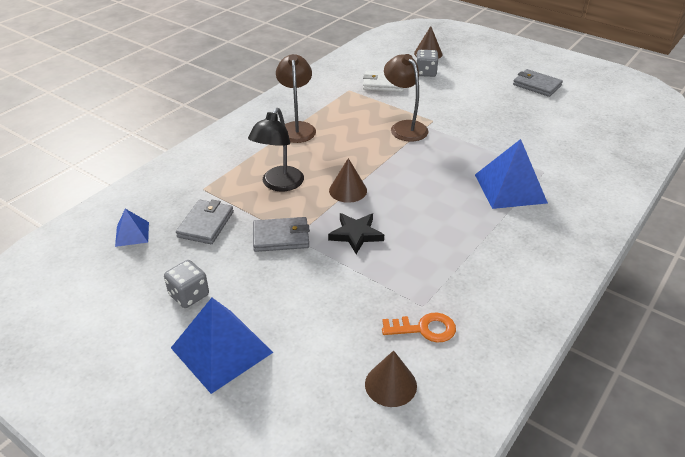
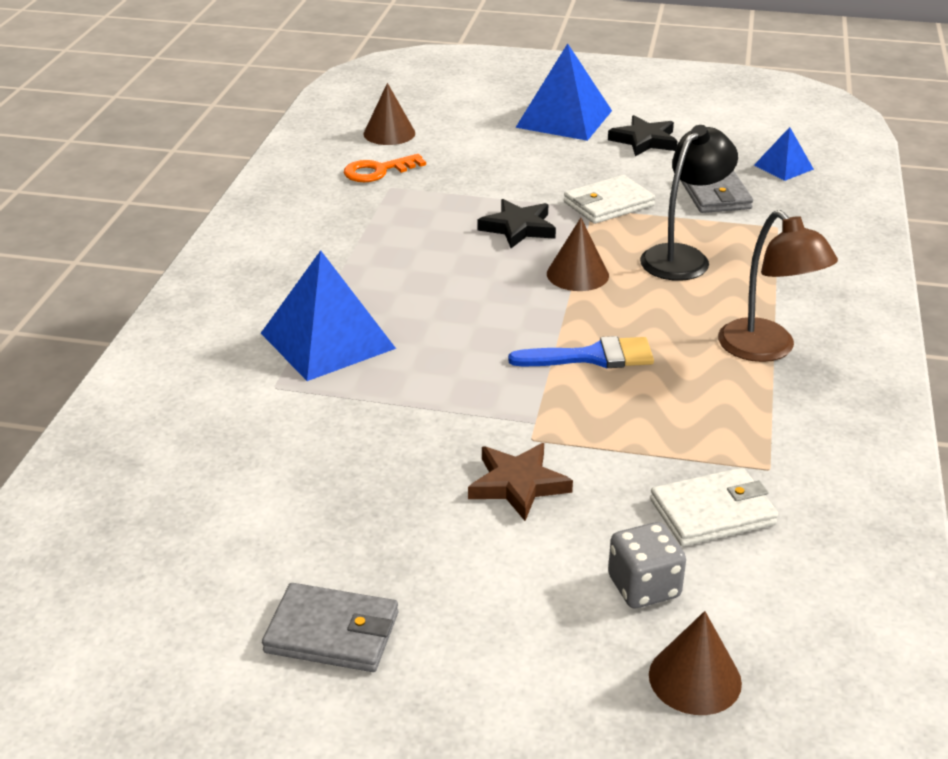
camera: 155 degrees right, 5 degrees down
(189, 295) = (644, 140): grey dice -> black star
(279, 184) = (683, 257): black lamp -> black lamp turned 45 degrees clockwise
(281, 237) = (608, 204): grey wallet -> white wallet
(379, 145) = (592, 357): none -> blue brush
(404, 127) = (576, 406): brown lamp -> none
(449, 107) = (518, 484): none -> brown star

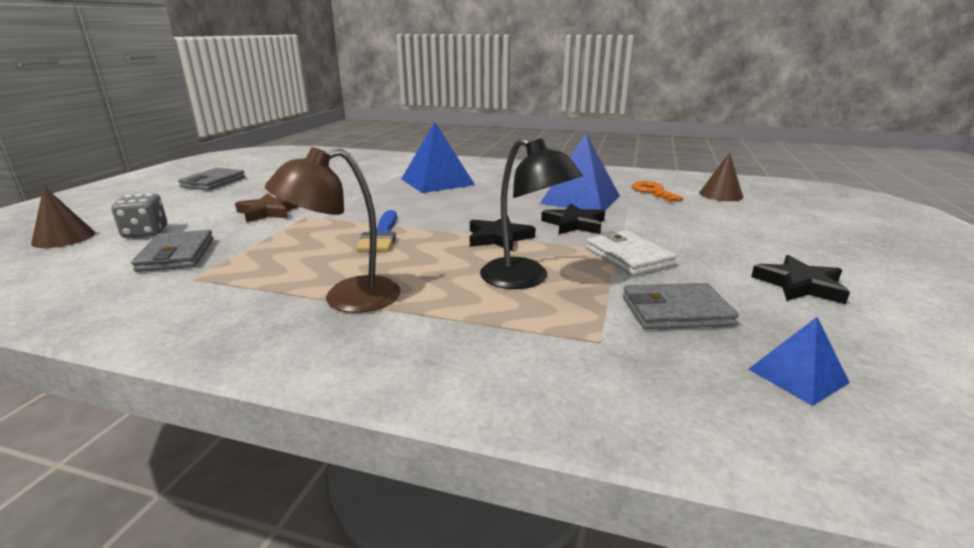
camera: 95 degrees right, 10 degrees down
(564, 118) = (818, 250): blue pyramid -> blue pyramid (580, 199)
(577, 274) = (499, 238): brown cone -> black star
(713, 512) = (176, 255): white wallet -> grey wallet

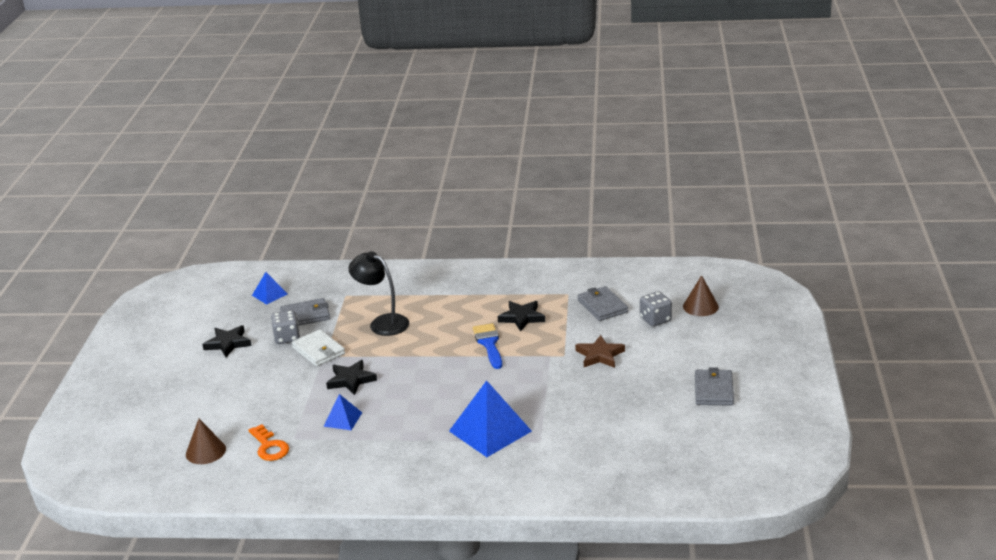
camera: 170 degrees right, 5 degrees up
(346, 298) = (472, 296): brown lamp -> none
(499, 238) = (405, 355): black star -> black star (522, 318)
(580, 199) = (342, 419): blue pyramid -> blue pyramid, size x0.52
(692, 280) = (287, 337): none -> grey dice

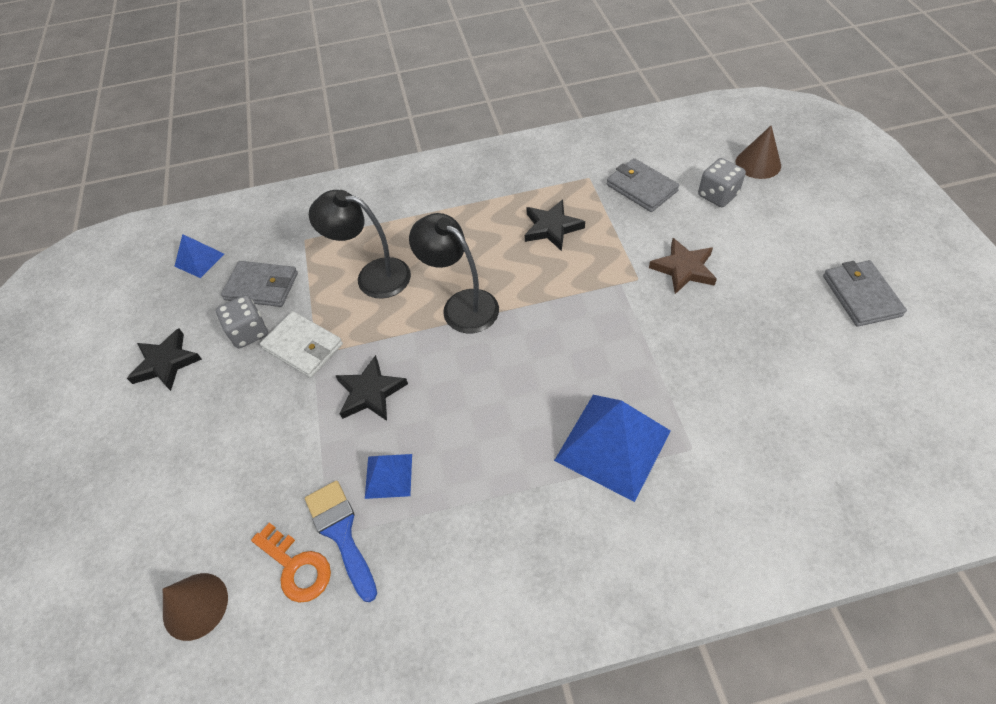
camera: 15 degrees left, 25 degrees up
(305, 316) = (262, 286): grey wallet -> grey wallet turned 45 degrees clockwise
(434, 348) = (461, 305): none -> black lamp
(489, 344) = (531, 281): blue brush -> blue brush (341, 533)

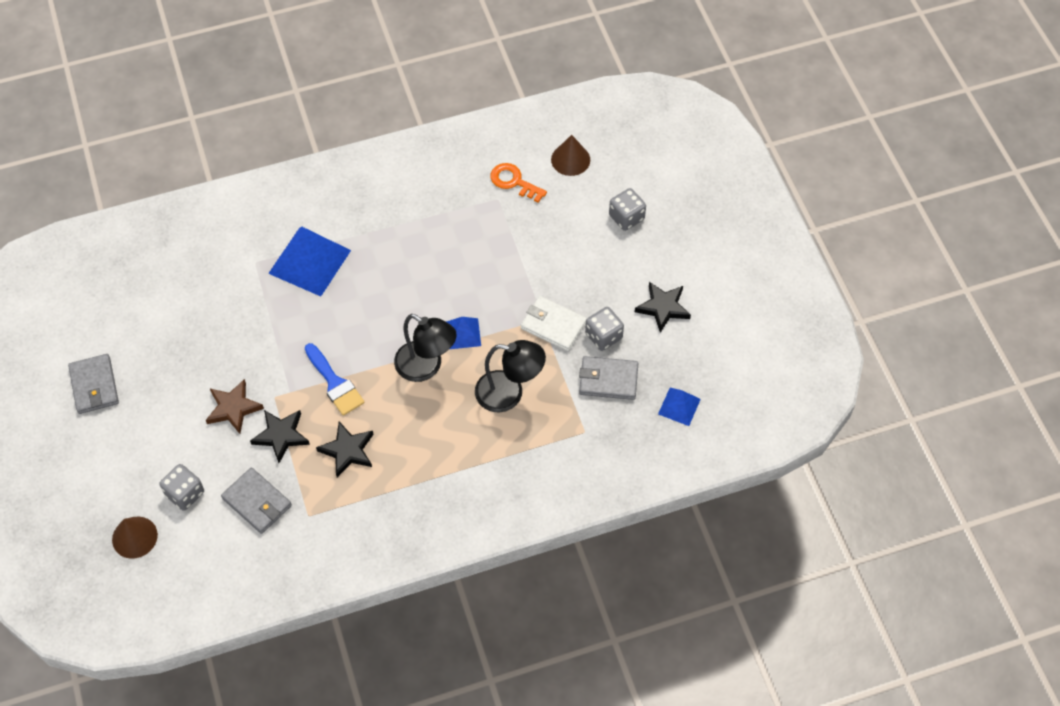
camera: 170 degrees right, 5 degrees up
(155, 492) = (626, 217): none -> grey dice
(341, 533) = (490, 201): blue brush -> blue brush (335, 383)
(370, 392) = (489, 291): black star -> black star (281, 436)
(388, 476) = (465, 235): blue pyramid -> blue pyramid (463, 333)

